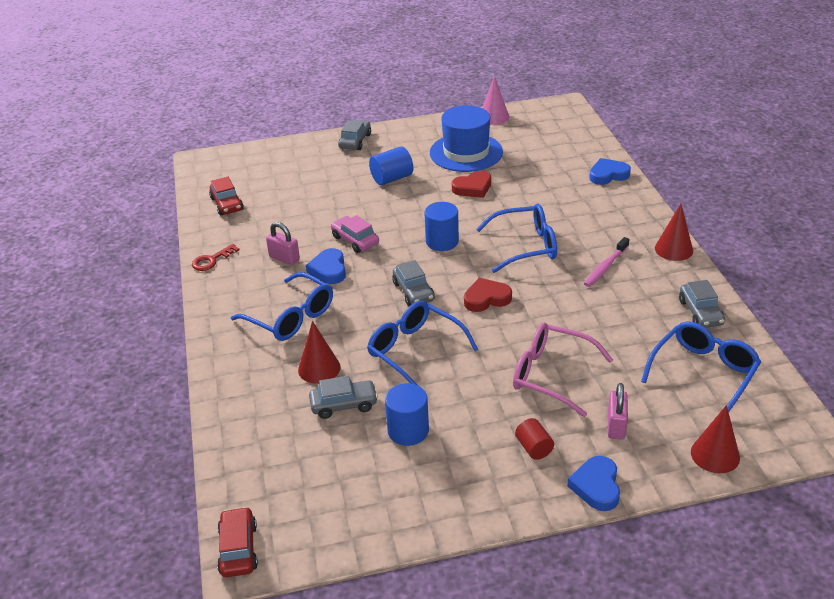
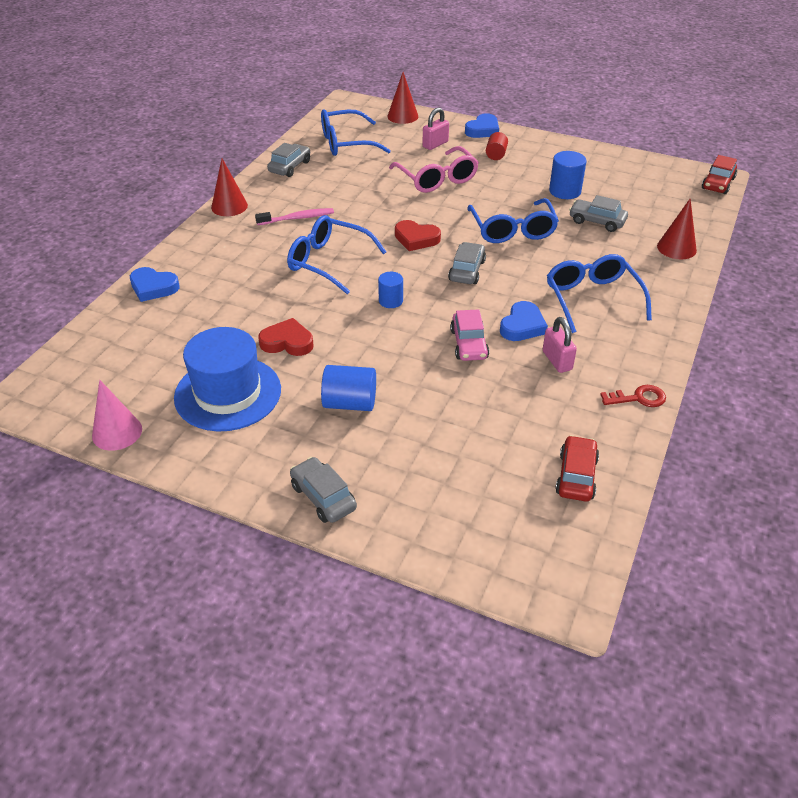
camera: 145 degrees left, 5 degrees up
(319, 368) = (597, 250): red cone -> red cone (676, 248)
(355, 141) = (323, 497): grey car -> grey car turned 90 degrees clockwise
(442, 241) = (390, 301): blue cylinder -> blue cylinder, size x0.65

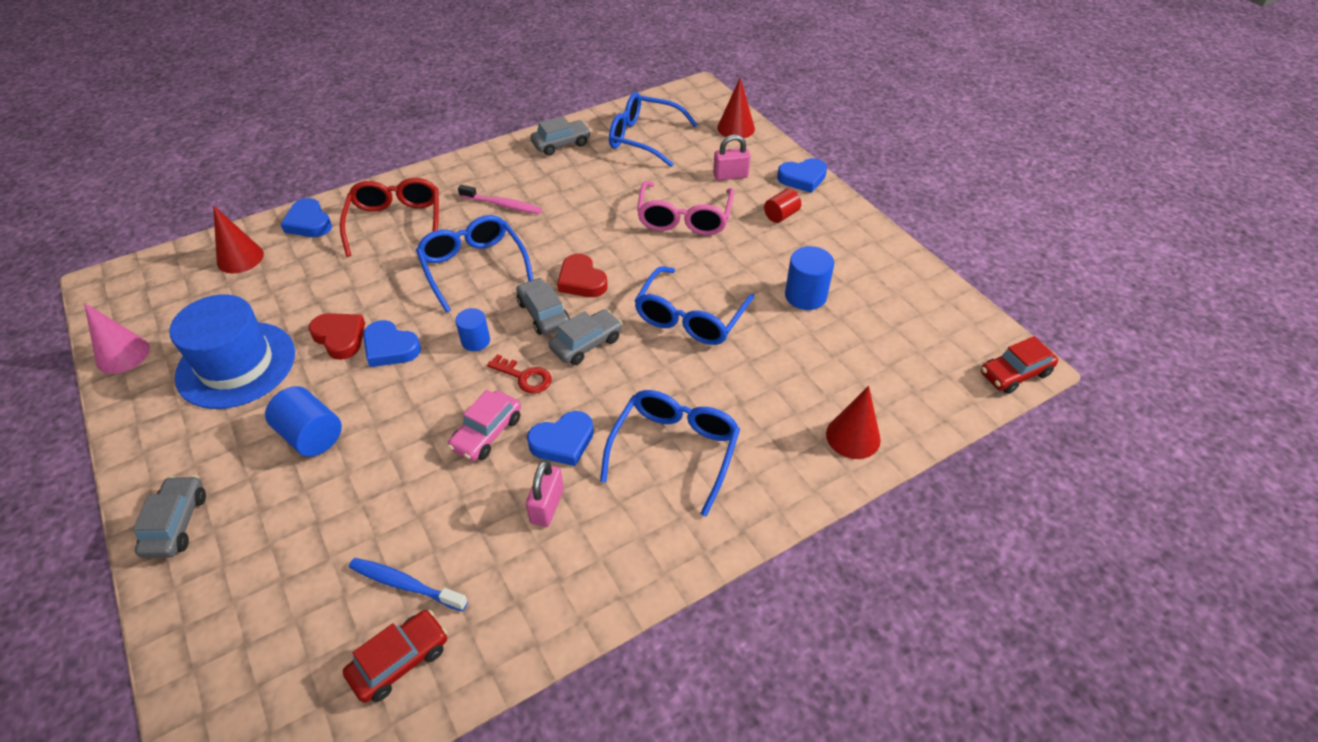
camera: 35 degrees right, 5 degrees up
(228, 259) = (396, 222): none -> red glasses
(229, 206) = (461, 165): red cone -> red cone (240, 258)
(335, 331) = (390, 348): none -> blue heart
(527, 441) = (405, 584): none -> blue toothbrush
(597, 221) = (797, 353): grey car -> grey car (543, 314)
(638, 398) = (574, 608): red key -> red key (524, 377)

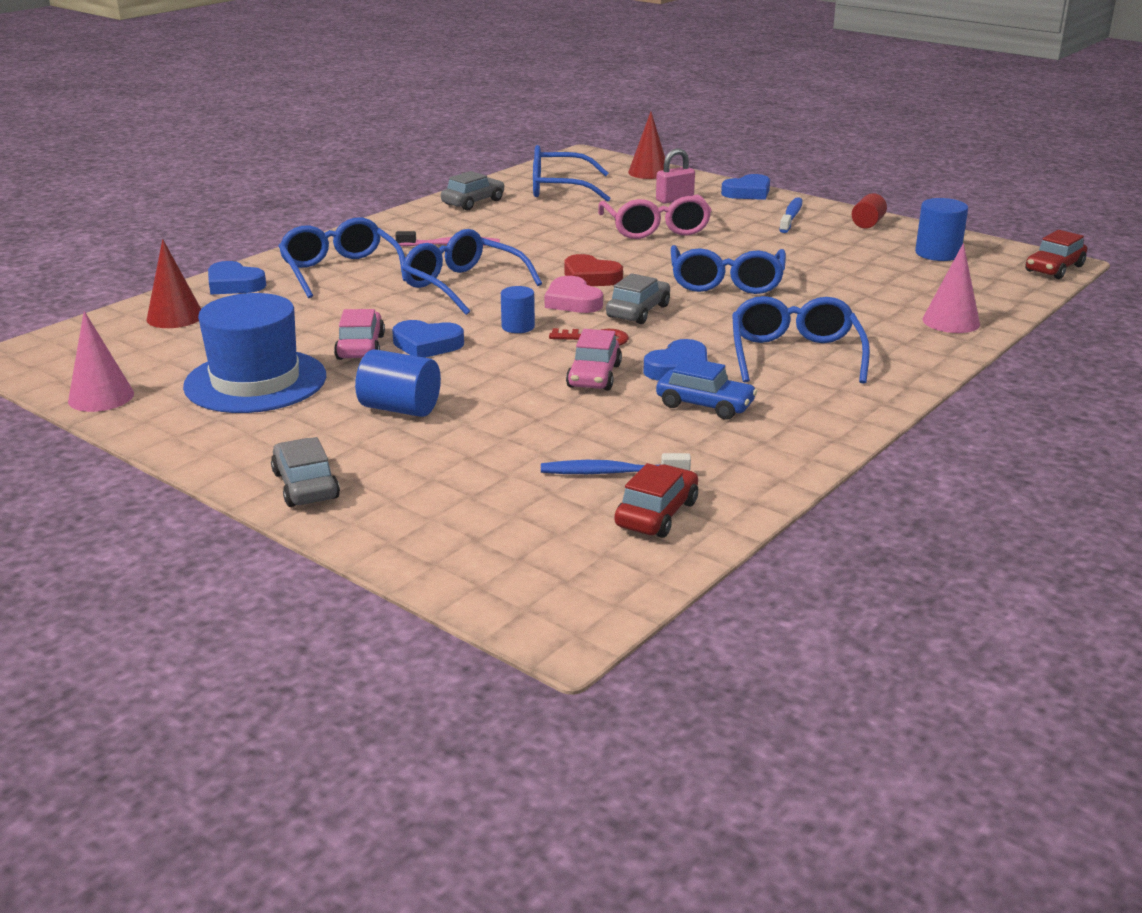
camera: 20 degrees left, 20 degrees down
(340, 337) = (360, 347): red heart -> pink car
(396, 222) = (340, 271): red glasses -> blue glasses
(543, 314) = (572, 301): grey car -> pink heart
(547, 506) = (705, 405): pink padlock -> blue car
(781, 215) = (750, 215): red cylinder -> red cylinder (867, 224)
(805, 296) = (824, 255): blue cylinder -> blue cylinder (937, 253)
(816, 226) = (791, 216): none -> blue toothbrush
(853, 436) = (951, 321): red cone -> pink cone

